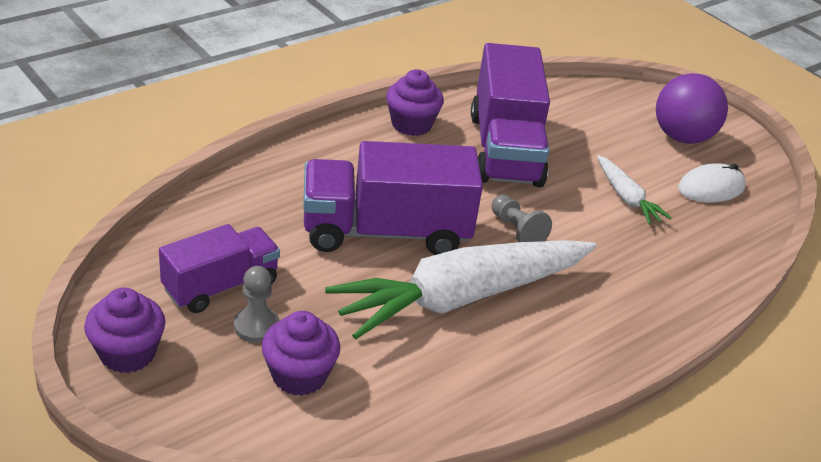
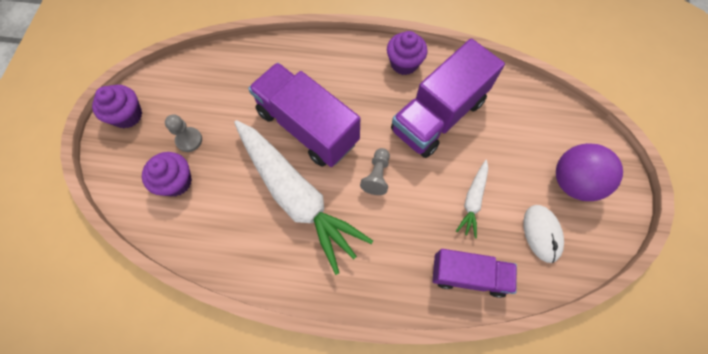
camera: 50 degrees right, 30 degrees up
(221, 286) = (199, 106): purple truck -> purple truck (468, 275)
(461, 298) = (296, 196): white carrot -> white carrot turned 150 degrees counterclockwise
(711, 188) = (541, 233): white mouse -> white mouse turned 60 degrees clockwise

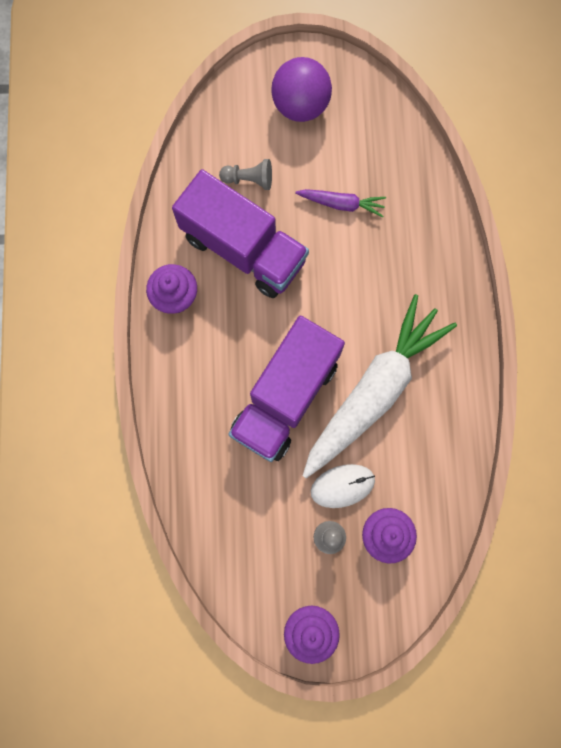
camera: 100 degrees left, 10 degrees up
(377, 175) = (332, 307): grey pawn -> grey pawn (249, 179)
(468, 275) = (421, 203): purple truck -> none
(473, 200) = (341, 204): white carrot -> purple carrot
(541, 233) = (364, 136): white mouse -> white mouse (342, 486)

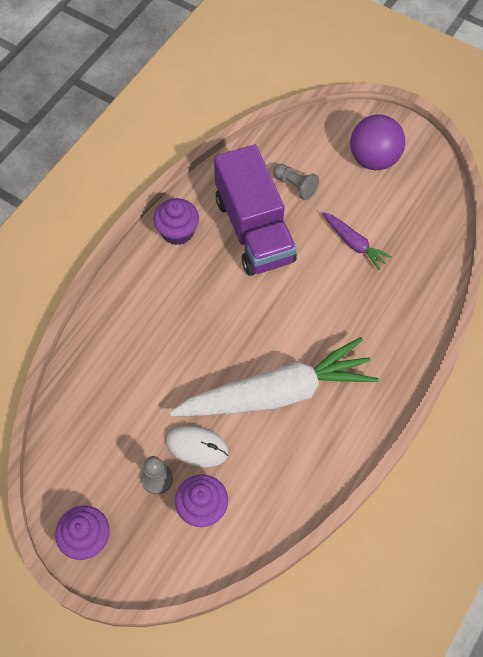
camera: 35 degrees right, 15 degrees down
(285, 397) = (204, 353): purple truck -> none

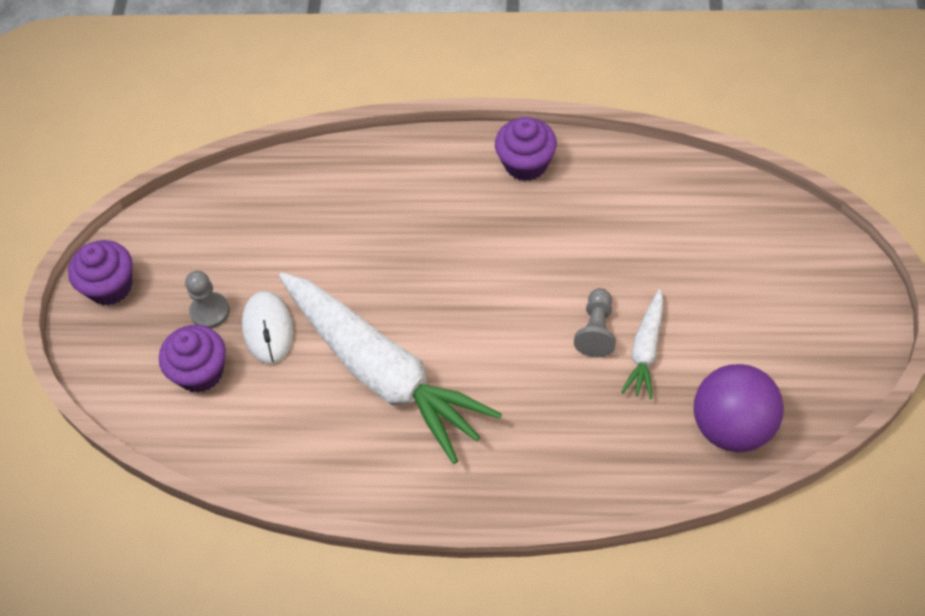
camera: 65 degrees right, 5 degrees down
(254, 230) = (585, 235): purple truck -> none
(295, 186) = (681, 244): grey pawn -> grey pawn (596, 330)
(354, 243) = (645, 350): purple carrot -> white carrot
(373, 159) = (793, 308): purple ball -> purple ball (732, 427)

